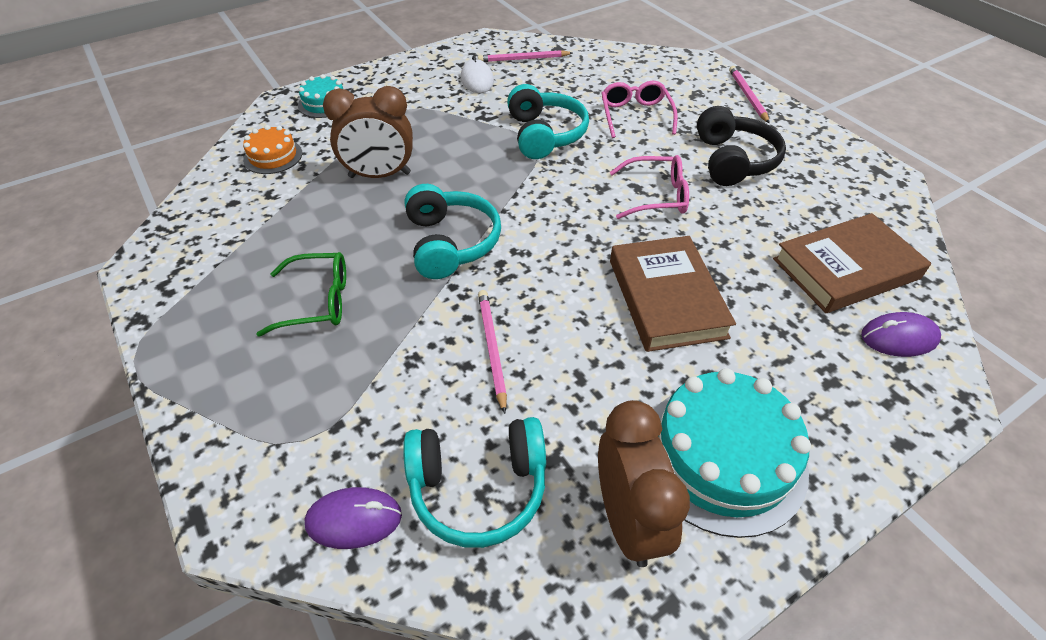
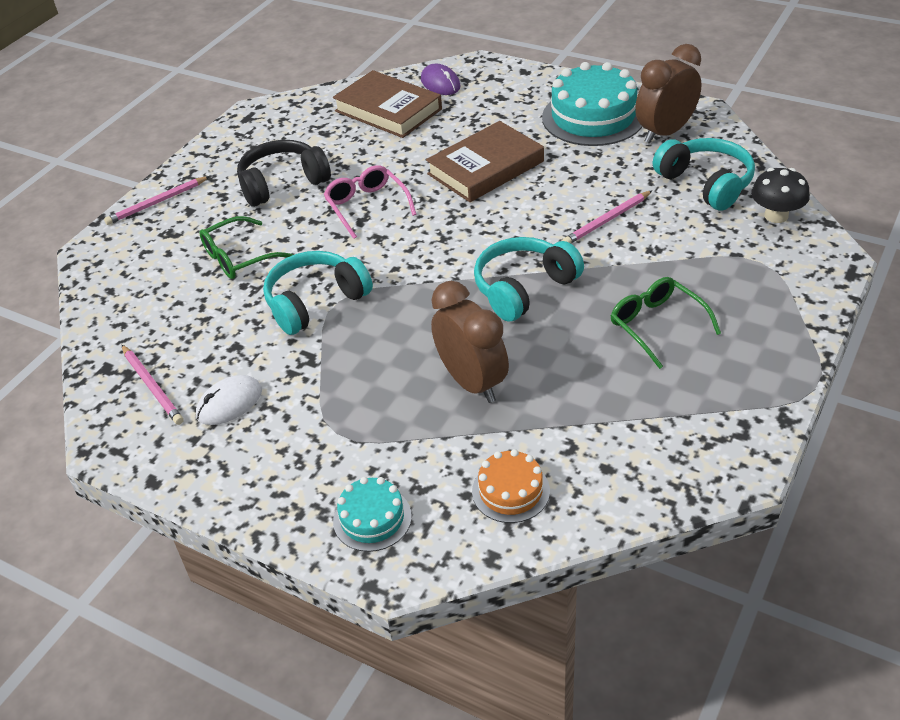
camera: 115 degrees left, 5 degrees down
(354, 519) = (776, 216): purple mouse -> black mushroom
(635, 115) = (238, 257): pink glasses -> green glasses

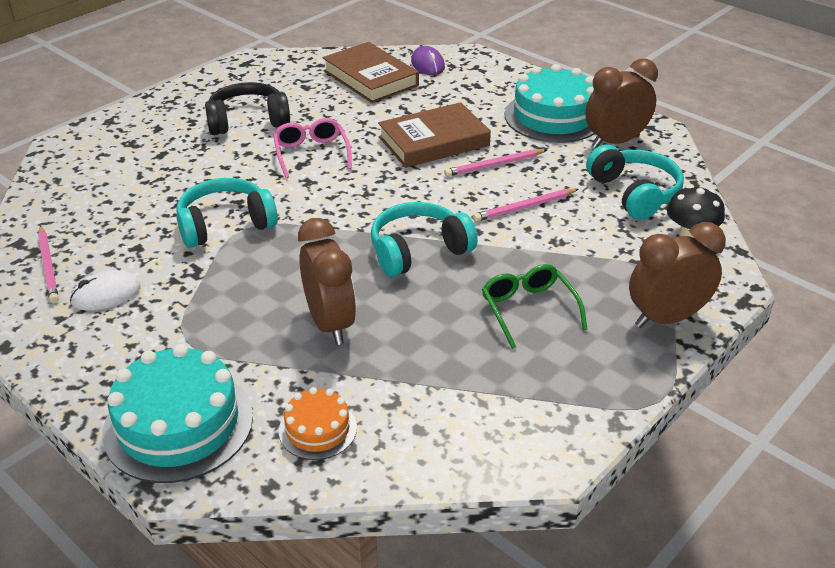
camera: 10 degrees right, 5 degrees down
(157, 203) = (133, 117): pink pencil -> pink pencil (494, 165)
(238, 257) = (179, 174): green glasses -> none
(372, 518) = (178, 424): turquoise cake -> turquoise cake, size x1.90
(788, 305) = (666, 318): none -> brown clock

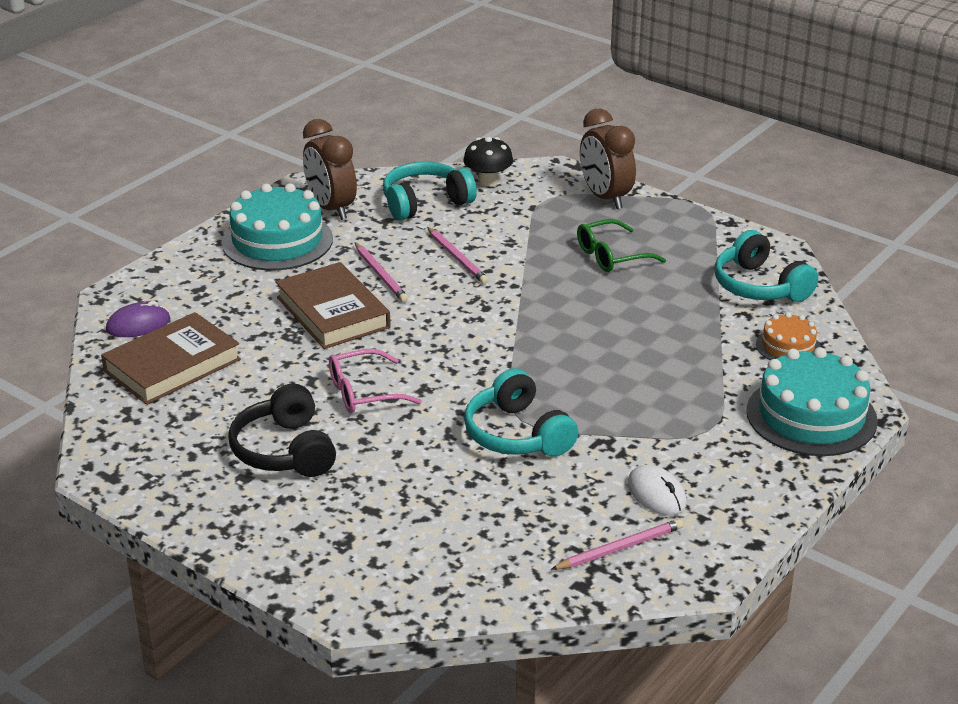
camera: 95 degrees left, 5 degrees down
(330, 323) = (659, 352): brown clock -> none
(418, 251) = (540, 312): turquoise headphones -> turquoise headphones (759, 286)

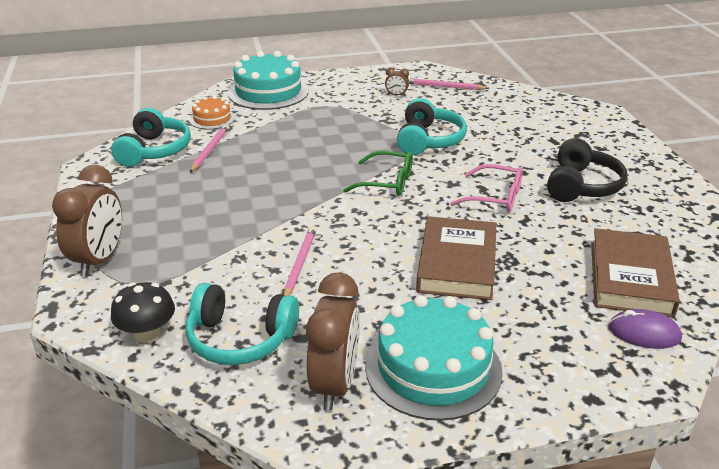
camera: 140 degrees left, 0 degrees up
(172, 365) = (630, 278): brown book -> brown book turned 75 degrees counterclockwise
(381, 275) = (380, 279): pink pencil -> pink pencil (210, 150)
(611, 256) = (193, 210): green glasses -> green glasses (387, 182)
(656, 494) = (396, 95): white mouse -> brown clock

